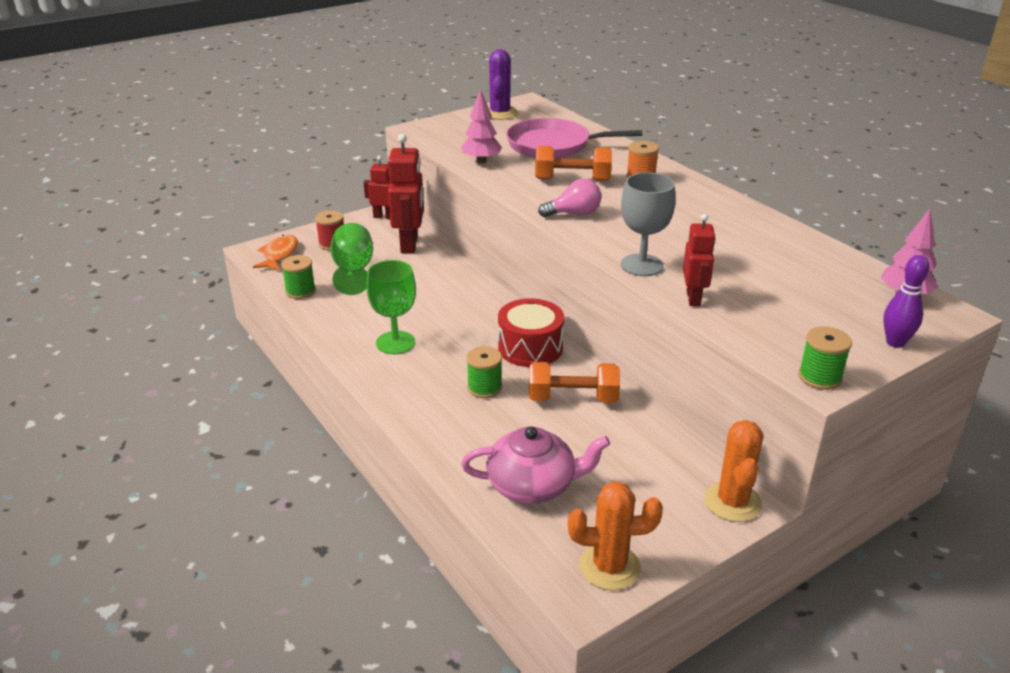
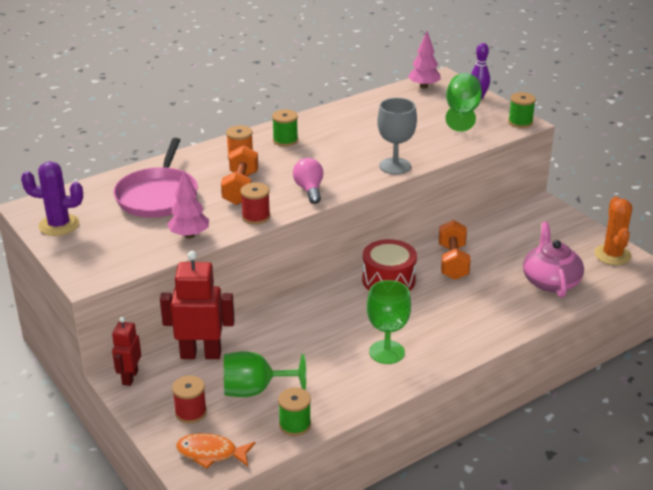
camera: 90 degrees left, 0 degrees up
(484, 388) = (446, 302): green spool -> green spool (285, 140)
(515, 188) = (256, 217): none -> red spool
(693, 298) = (439, 151): red robot -> none
(732, 502) = (544, 210): orange cactus -> none
(825, 324) = (462, 113): none -> green goblet

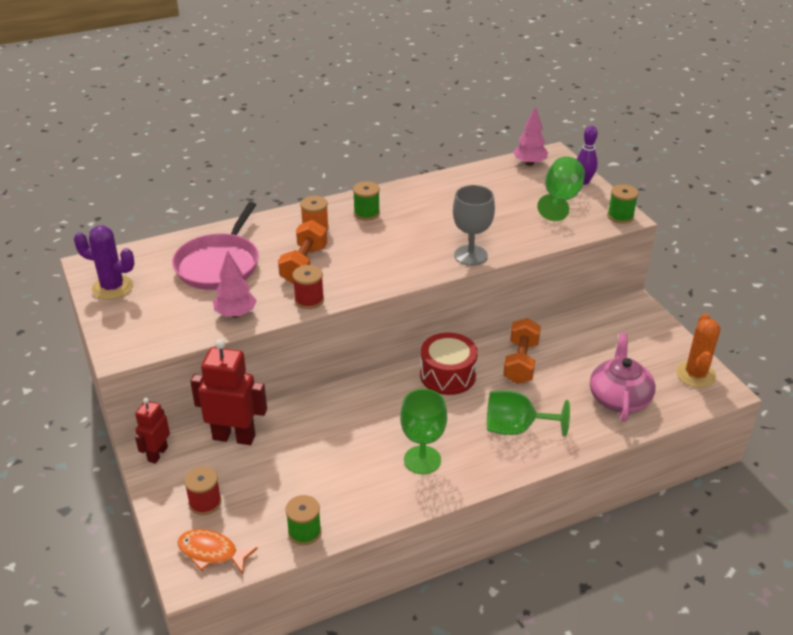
camera: 10 degrees right, 5 degrees up
(254, 390) = (275, 486): green goblet -> green goblet (516, 428)
(309, 190) = (373, 274): pink light bulb -> none

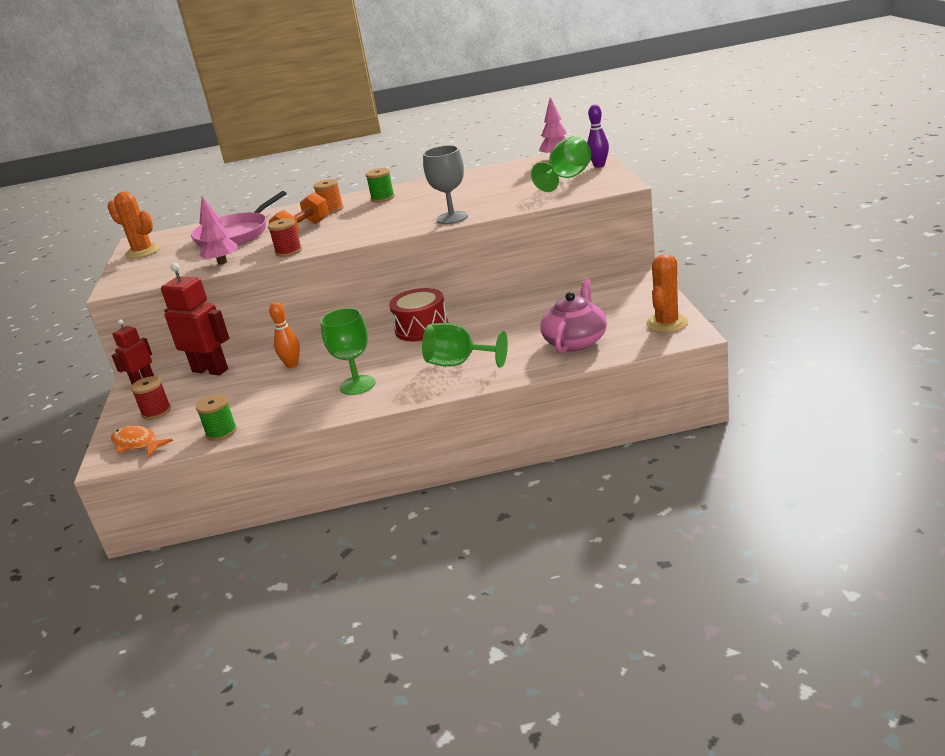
camera: 20 degrees right, 10 degrees down
(112, 287) = (143, 252): purple cactus -> orange cactus
(329, 429) = (292, 365): none -> orange bowling pin
(521, 362) = (496, 318): orange dumbbell -> none
(620, 216) = (616, 185): green spool -> none

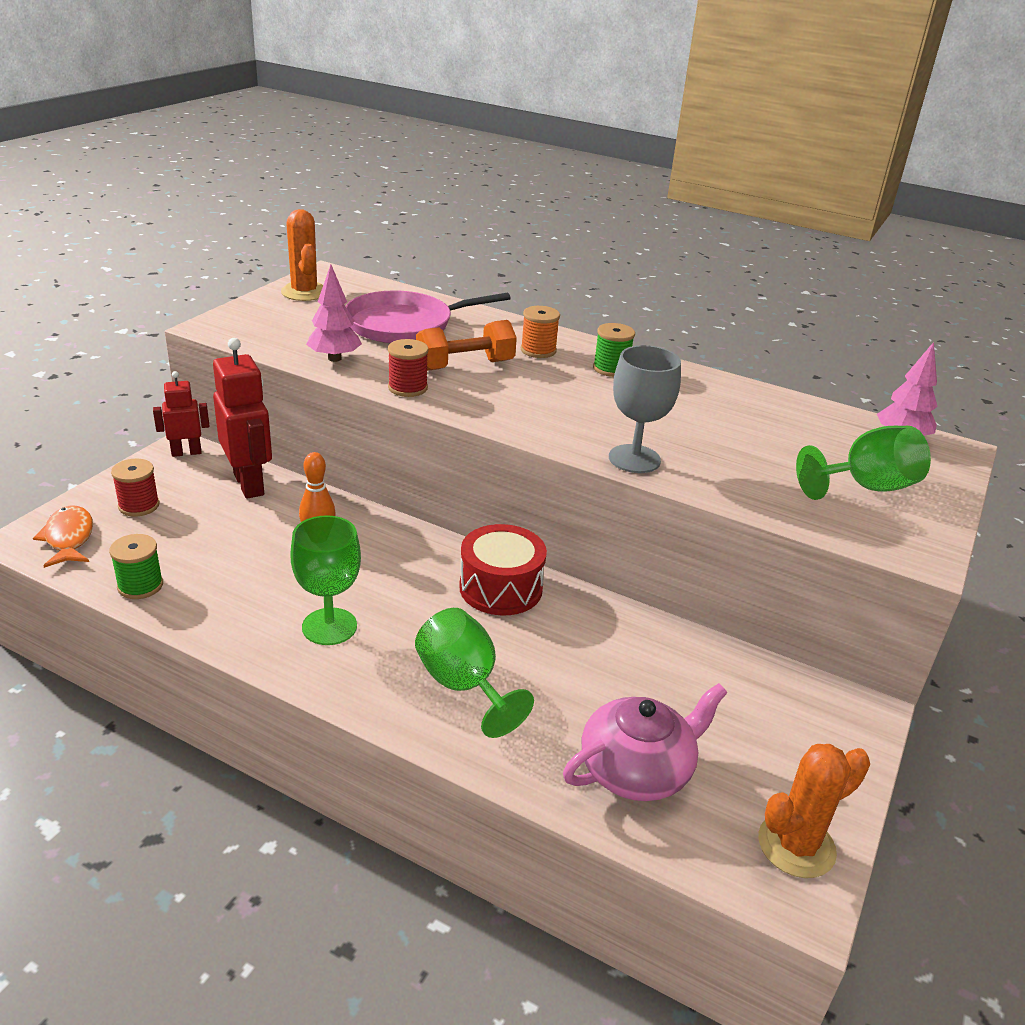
camera: 30 degrees right, 5 degrees up
(599, 165) = (941, 493): purple bowling pin -> none

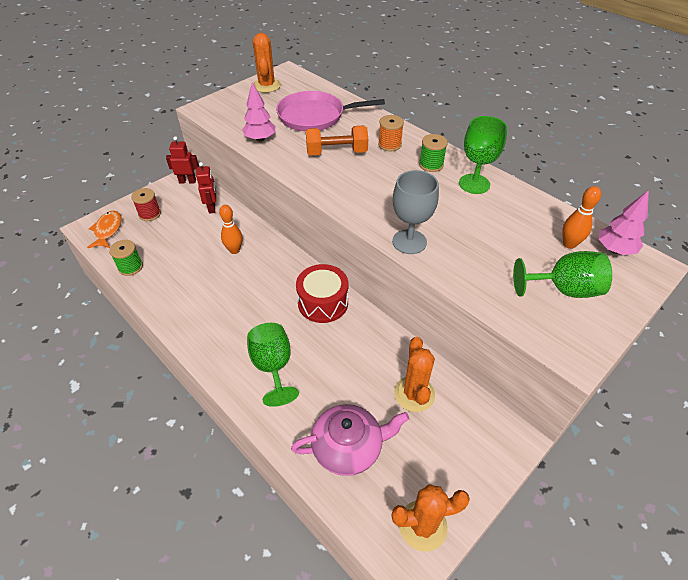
camera: 20 degrees right, 15 degrees up
(249, 484) = (212, 207): red robot -> red robot, size x0.59
(329, 626) = (216, 312): green goblet -> green goblet (474, 184)
(407, 388) = (293, 166): red spool -> none
(698, 682) = (414, 394): none -> orange cactus
(843, 438) = (569, 244): none -> orange bowling pin

